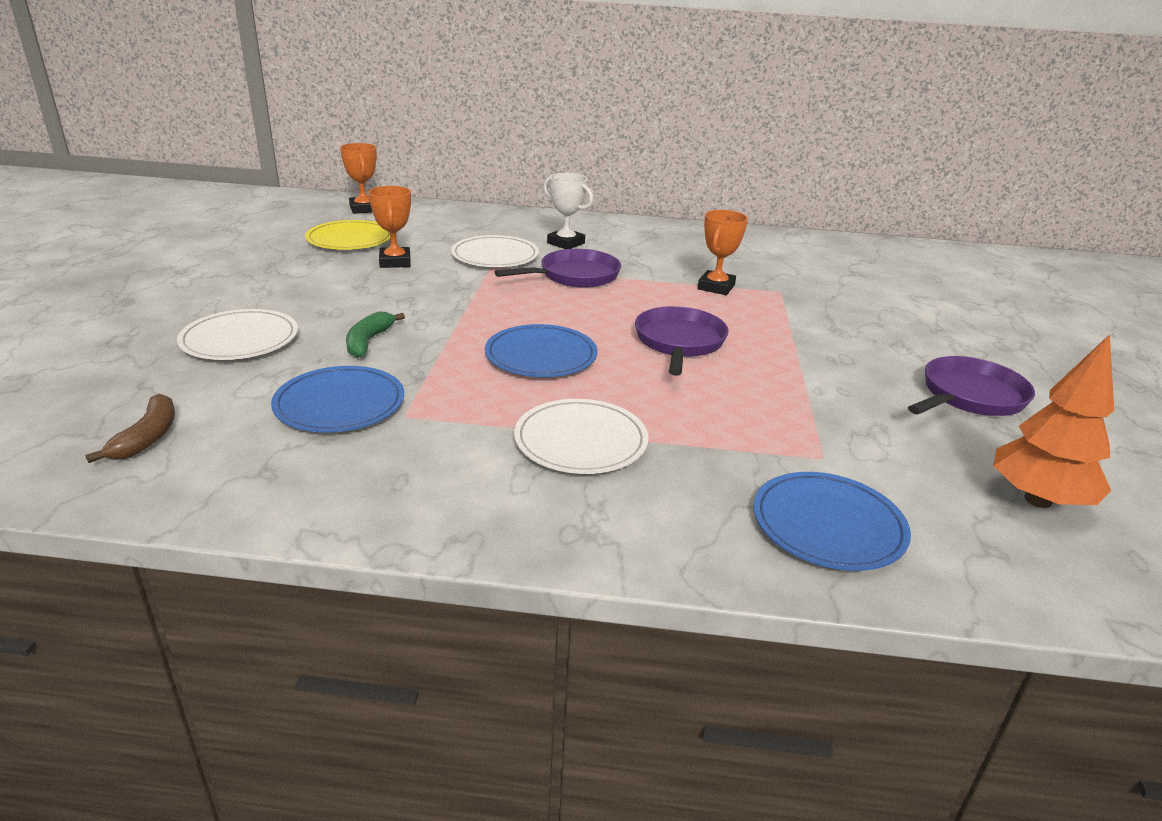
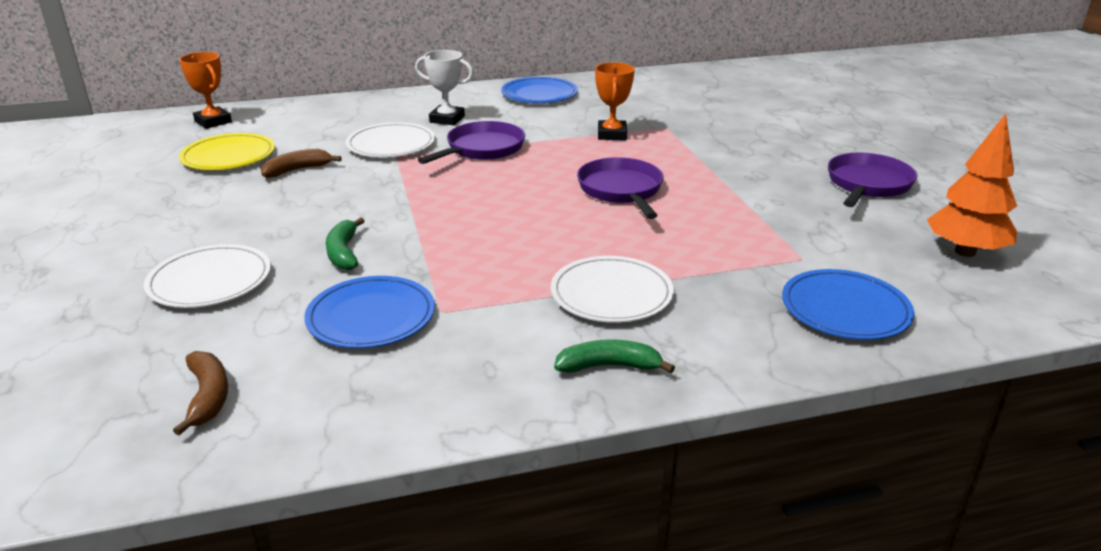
camera: 20 degrees left, 0 degrees up
(395, 262) = (297, 170): orange trophy -> brown banana
(515, 512) = (609, 366): none -> green banana
(541, 356) = (515, 229): blue plate -> blue plate (539, 94)

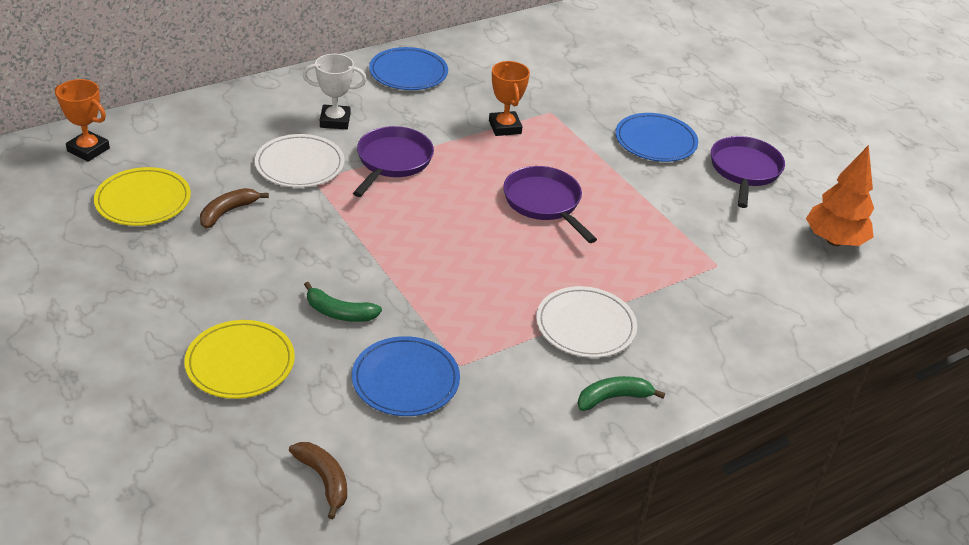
camera: 20 degrees left, 10 degrees up
(210, 281) = (240, 363): white plate -> yellow plate
(343, 253) = (339, 312): green banana -> green banana turned 45 degrees counterclockwise
(845, 309) = (763, 314): blue plate -> blue plate (655, 141)

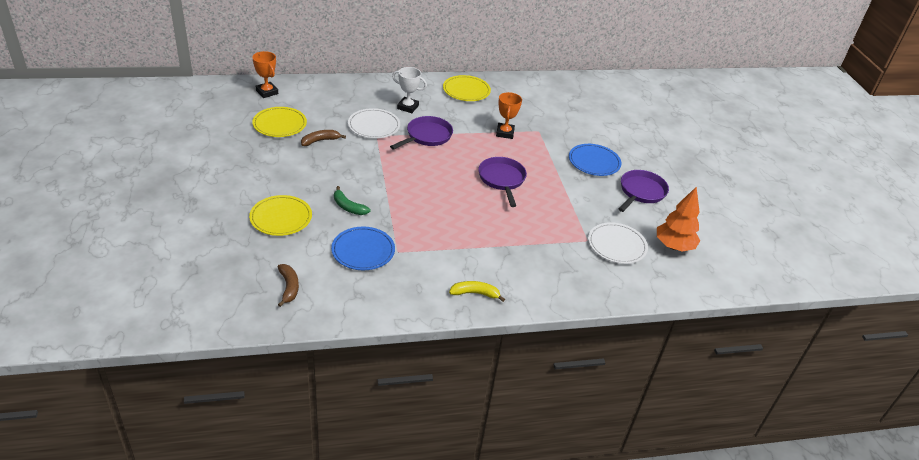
camera: 20 degrees right, 0 degrees up
(408, 72) = (466, 90): blue plate -> yellow plate
(585, 325) = (483, 251): white plate -> white plate (617, 245)
(613, 398) = (475, 293): green banana -> yellow banana

